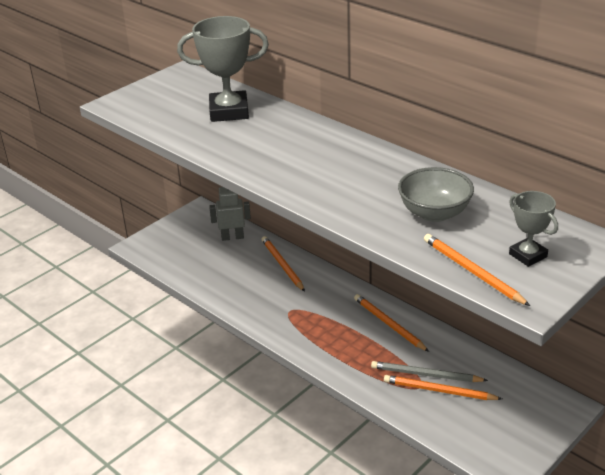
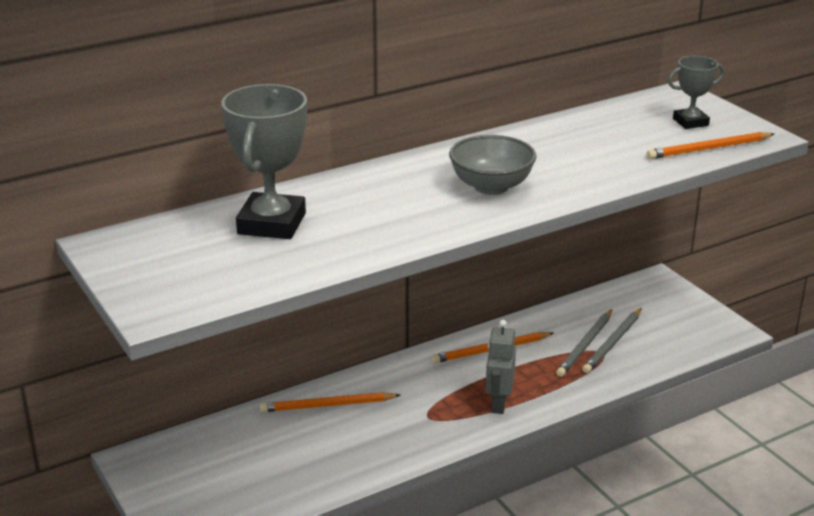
camera: 75 degrees left, 5 degrees down
(232, 237) = (230, 438): grey robot -> grey robot (498, 404)
(434, 213) = (599, 146): grey bowl -> grey bowl (491, 186)
(439, 391) = (613, 343): orange pencil -> grey pencil

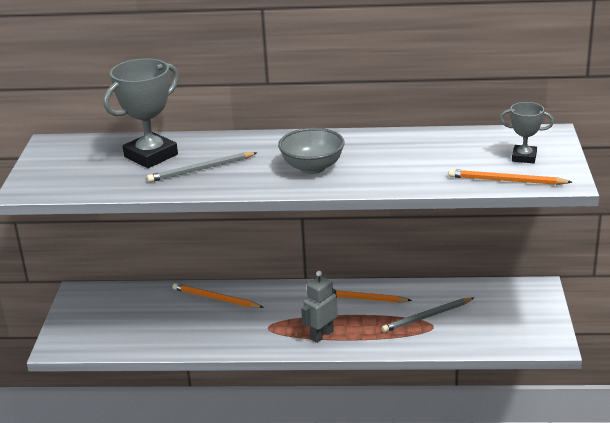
camera: 35 degrees right, 0 degrees up
(613, 343) = (449, 322): grey pencil -> grey pencil (201, 169)

